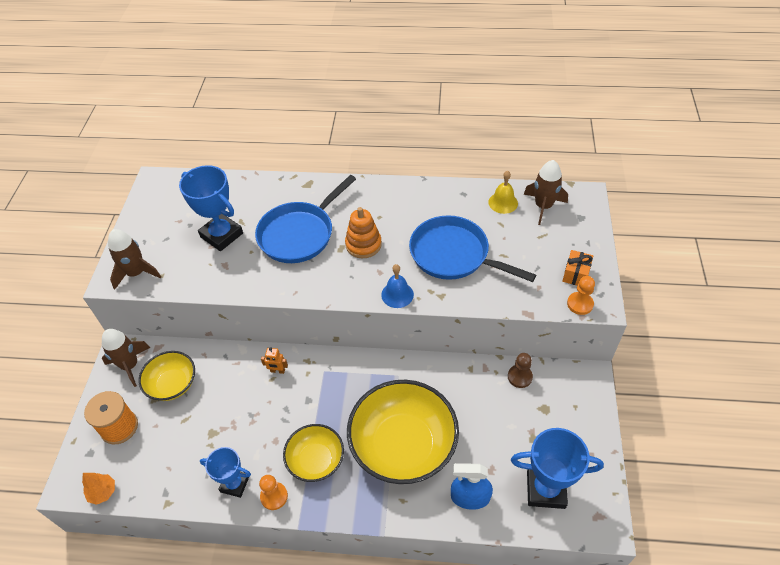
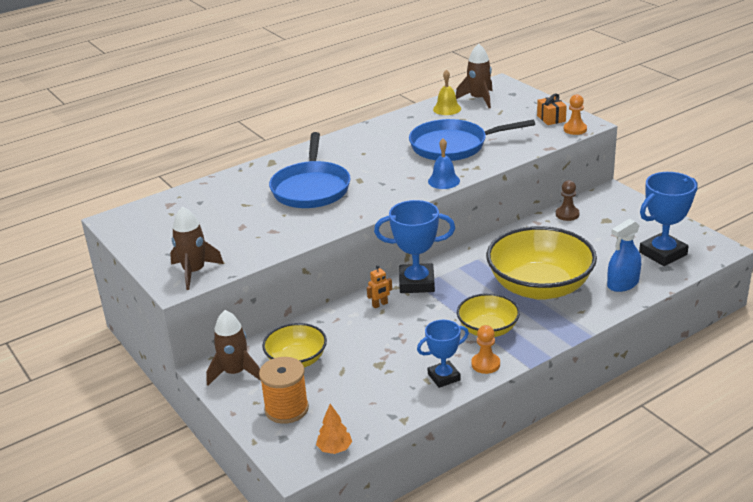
camera: 40 degrees left, 20 degrees down
(221, 235) = (240, 218): blue trophy -> blue trophy (416, 283)
(363, 244) = (375, 171): orange stacking toy -> none

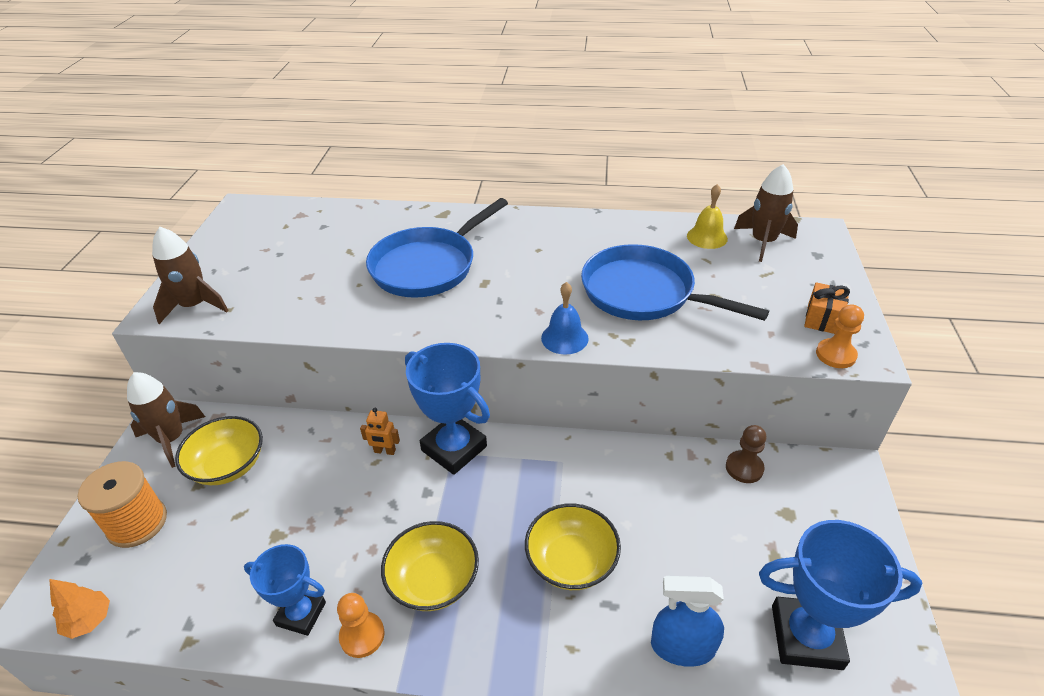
camera: 40 degrees right, 10 degrees up
(539, 287) = (571, 561): yellow bowl -> yellow bowl, size x0.55

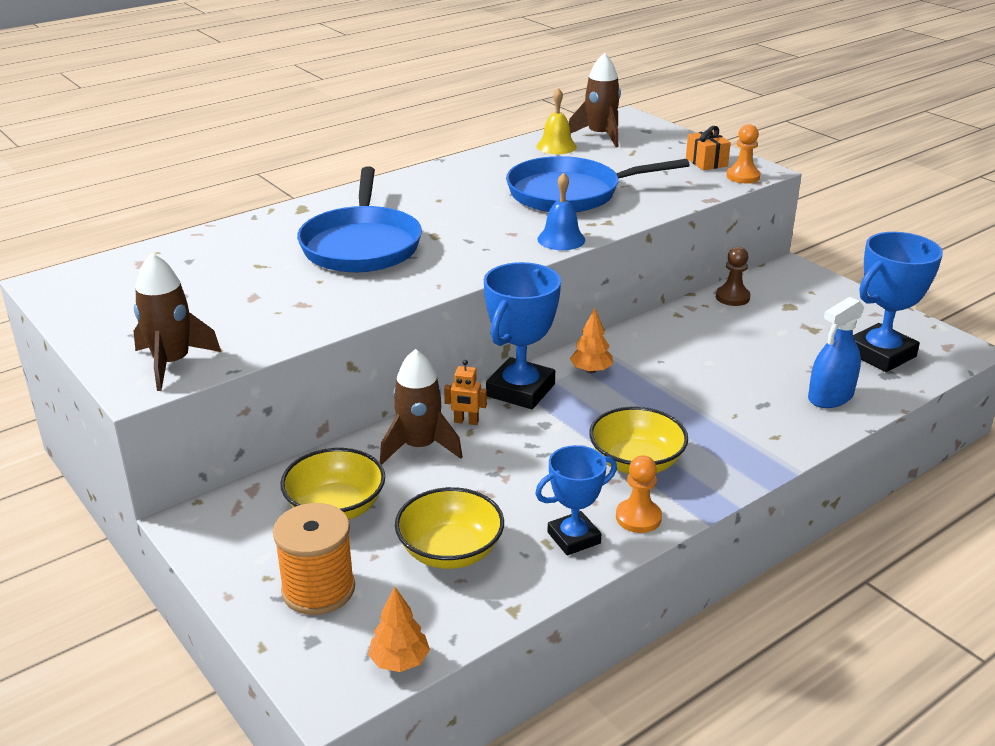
camera: 45 degrees left, 10 degrees down
(171, 439) = (235, 527): brown rocket -> brown rocket (419, 447)
(384, 451) = (466, 422): orange robot -> orange robot turned 45 degrees clockwise
(454, 448) = (520, 390): blue trophy -> blue trophy turned 60 degrees counterclockwise
(525, 465) = (591, 370): none -> orange tree
(571, 561) = (707, 399): yellow bowl -> yellow bowl (450, 551)

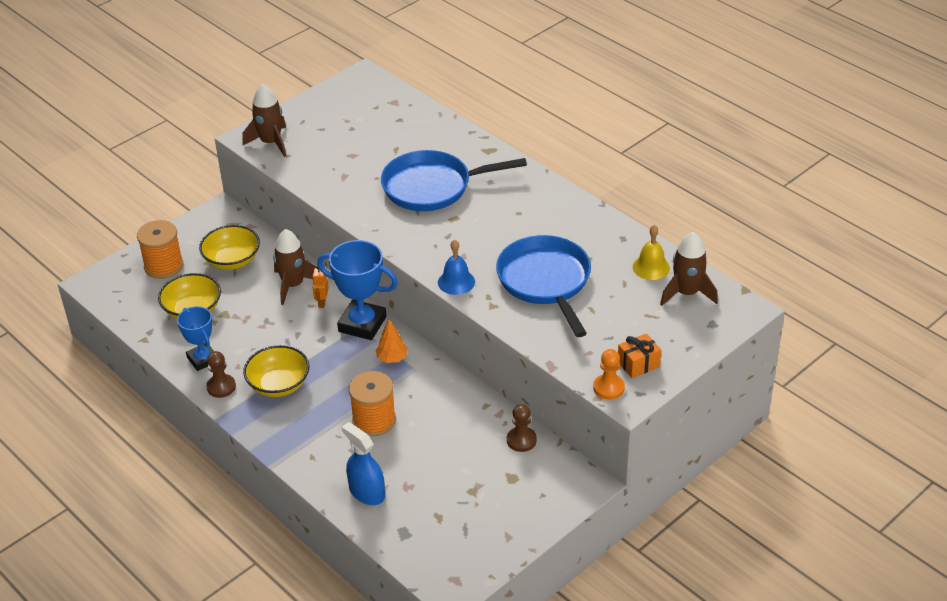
camera: 85 degrees right, 10 degrees up
(399, 661) = (109, 302): orange tree -> none
(638, 517) = (221, 387): orange pawn -> brown pawn
(705, 387) = (374, 420): none -> orange spool
(880, 354) = (435, 531): blue trophy -> none

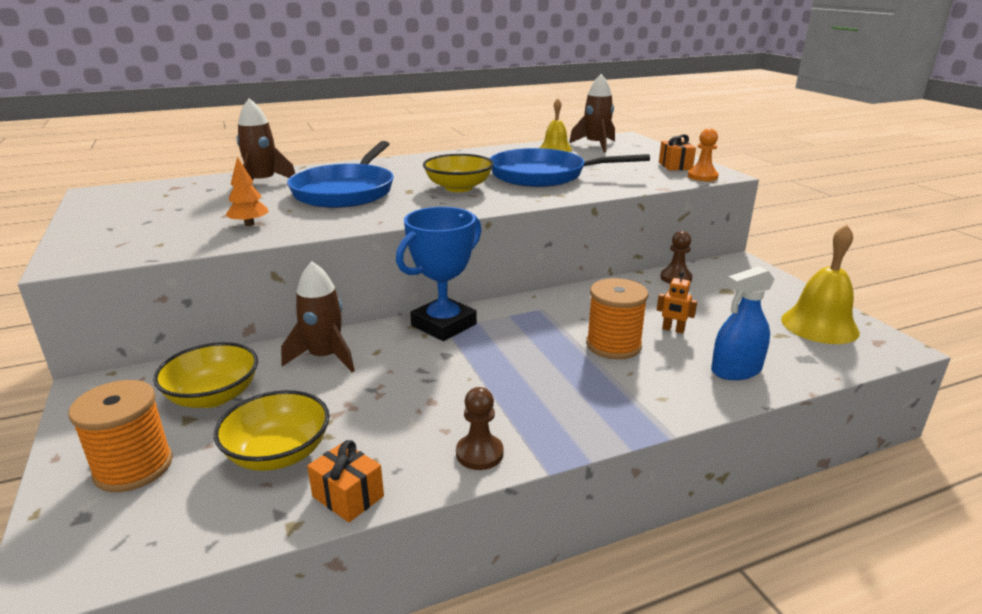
camera: 70 degrees left, 15 degrees down
(169, 349) = (348, 496): none -> orange gift
(202, 359) = (403, 462): blue trophy -> none
(270, 142) = (113, 249): brown rocket -> brown rocket (263, 183)
(279, 385) = (509, 400): yellow bowl -> yellow bowl (458, 188)
(322, 302) = (379, 343): orange robot -> orange robot (673, 329)
(392, 358) = (515, 318): orange tree -> orange tree (249, 224)
(456, 282) = (511, 202): blue bell -> none
(468, 542) = (819, 325): none -> yellow bell

